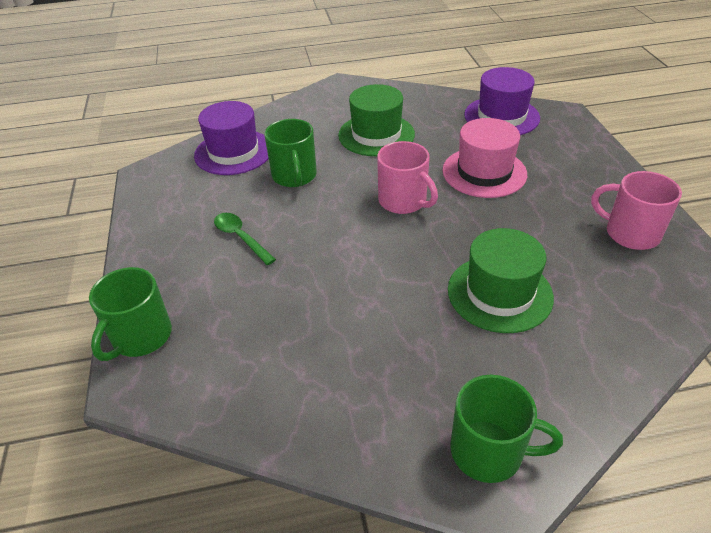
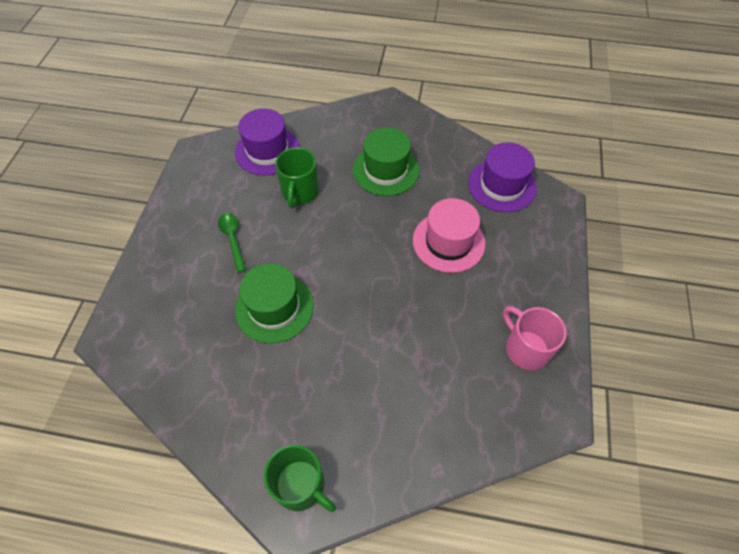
camera: 20 degrees right, 15 degrees up
(140, 337) = (130, 301): green mug -> none
(403, 201) = (367, 248): pink mug -> none
(499, 293) = (387, 363): green hat -> green hat (274, 307)

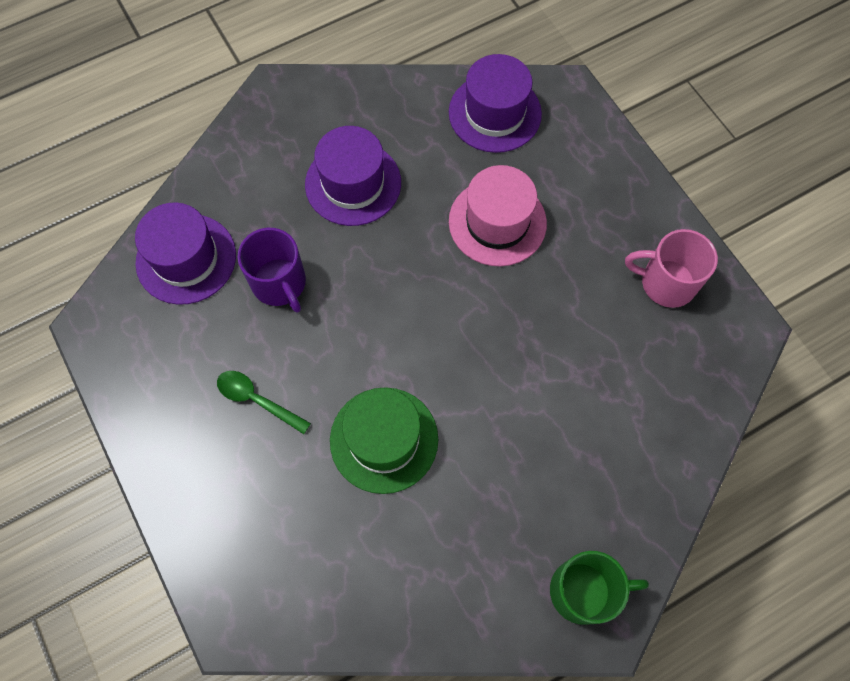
camera: 40 degrees left, 10 degrees up
(300, 192) = (280, 284): green mug -> purple mug
(386, 170) = (353, 183): green hat -> purple hat

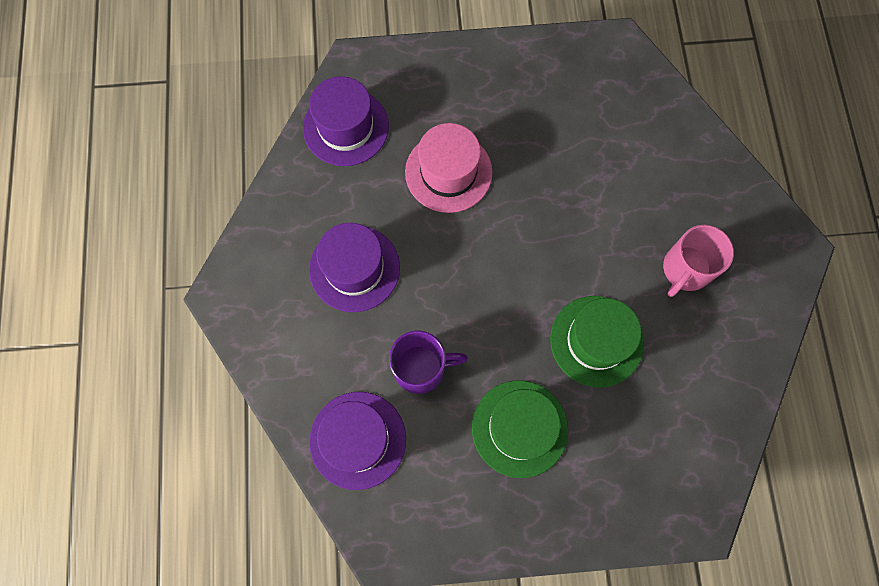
camera: 65 degrees left, 5 degrees up
(257, 400) = (519, 428): green spoon -> green hat
(583, 591) = (767, 250): green mug -> none
(666, 282) = (558, 79): pink mug -> pink mug (685, 269)

